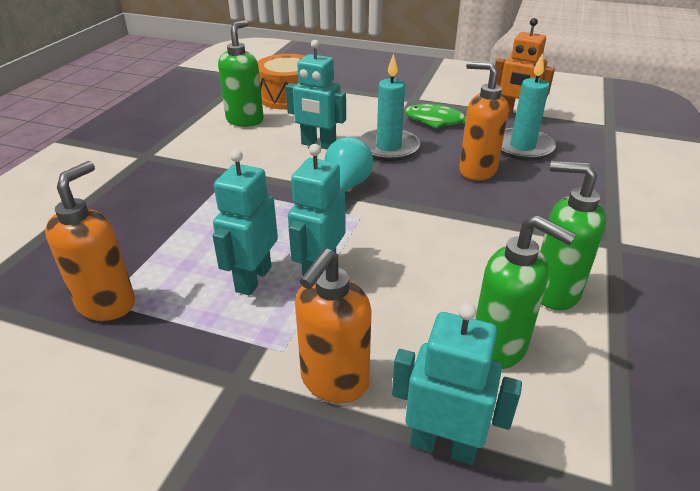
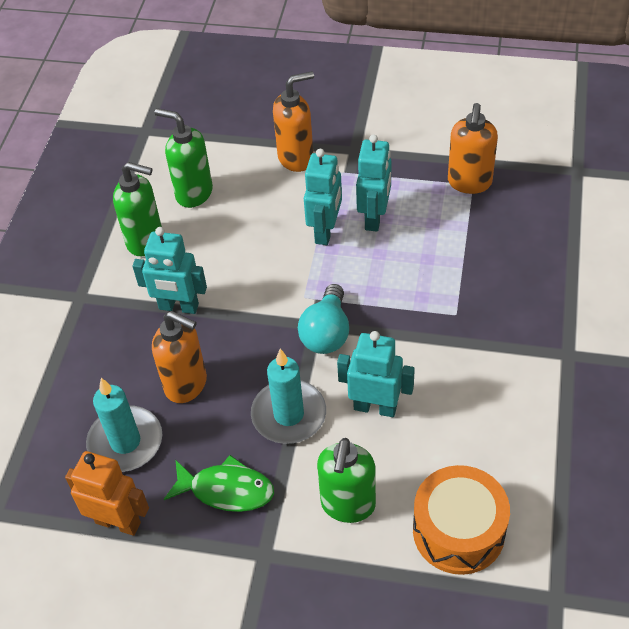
camera: 175 degrees right, 15 degrees up
(245, 120) = (491, 450): green soap dispenser -> green soap dispenser (348, 505)
(334, 382) = (296, 158): orange soap dispenser -> orange soap dispenser turned 45 degrees clockwise
(443, 445) = (232, 137): turquoise robot -> turquoise robot (178, 307)

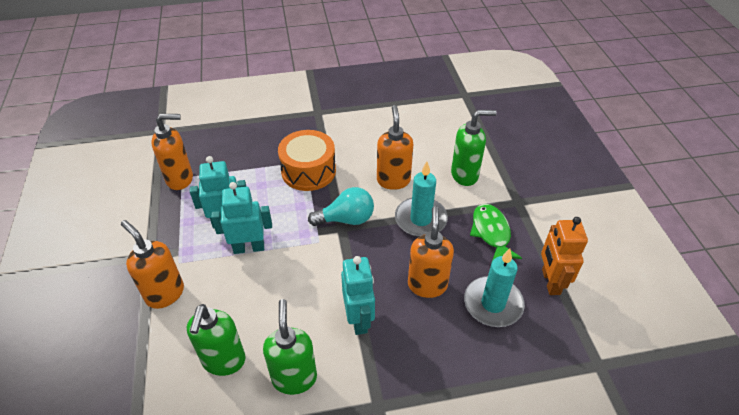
camera: 115 degrees left, 5 degrees down
(375, 407) = (393, 180): turquoise robot -> orange soap dispenser
(458, 531) = (452, 130): orange drum -> orange drum (308, 171)

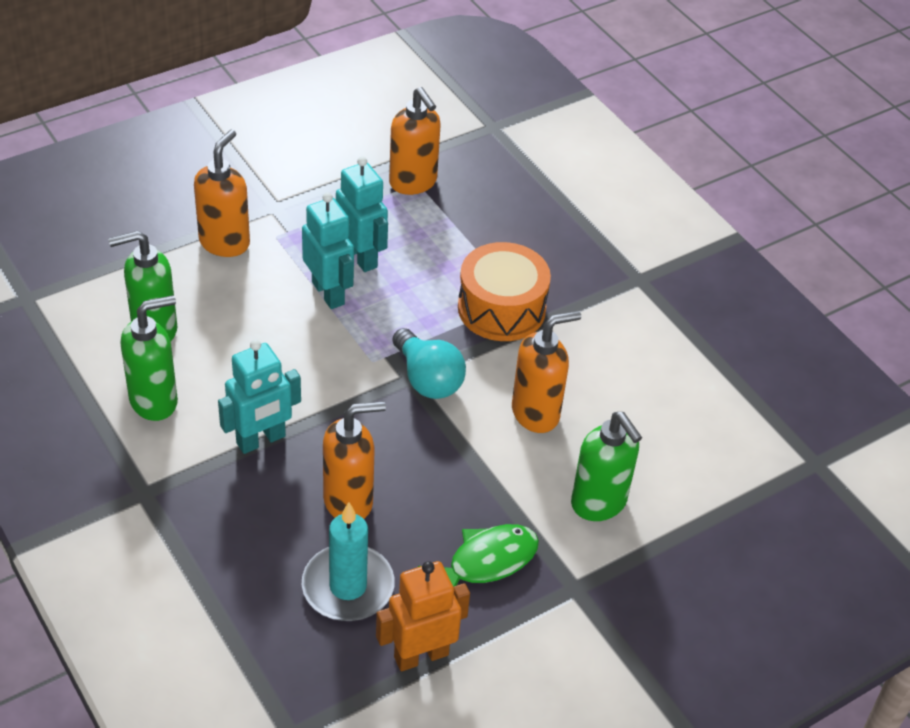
camera: 65 degrees right, 0 degrees up
(420, 219) = (470, 466): turquoise candle -> none

